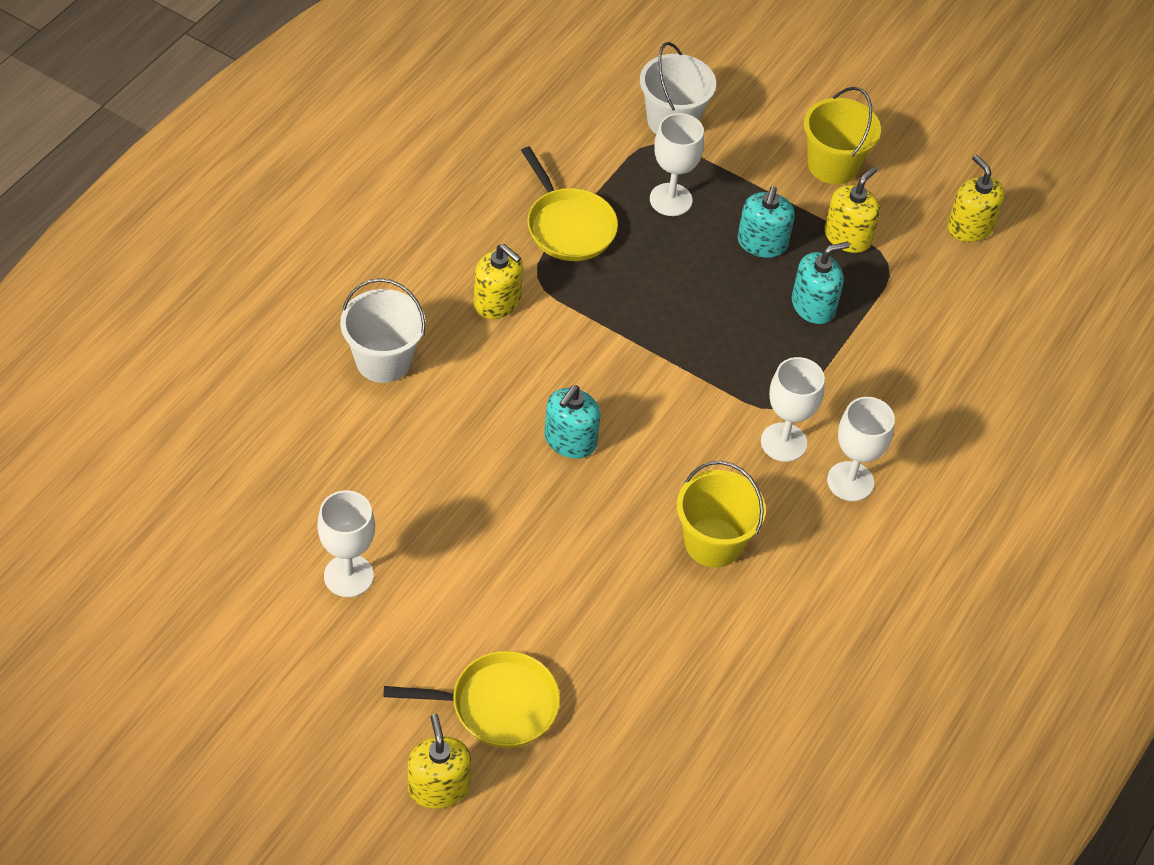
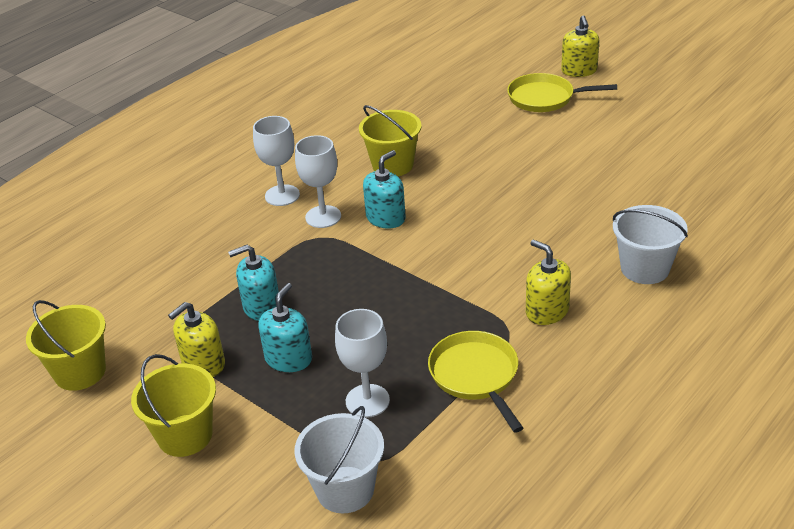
camera: 165 degrees left, 15 degrees down
(348, 576) = (649, 149): white goblet -> none
(570, 440) = (489, 218): turquoise soap dispenser -> turquoise soap dispenser (386, 218)
(970, 227) = (80, 372): yellow soap dispenser -> yellow bucket

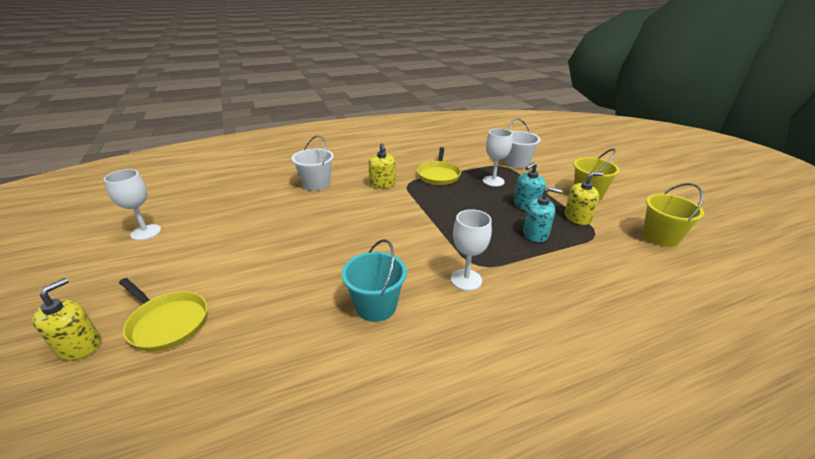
camera: 155 degrees left, 5 degrees down
(282, 195) = (492, 316): white goblet -> white goblet (146, 232)
(386, 218) = (420, 260): turquoise soap dispenser -> none
(393, 165) = (376, 306): yellow bucket -> turquoise bucket

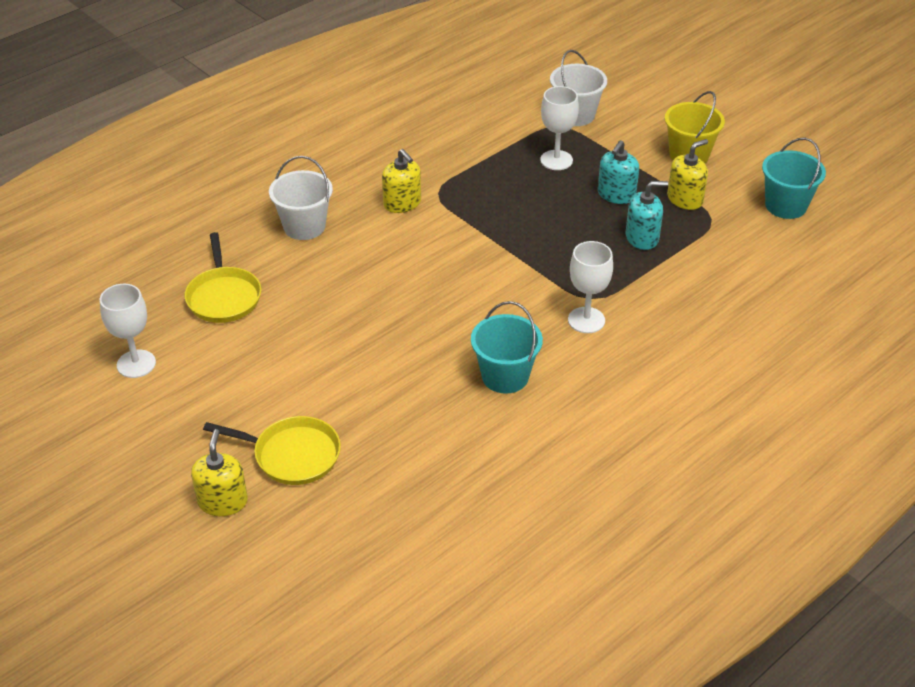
camera: 20 degrees left, 10 degrees up
(438, 175) = (473, 166): yellow pan -> yellow pan (223, 296)
(660, 237) = (785, 206): yellow bucket -> turquoise bucket

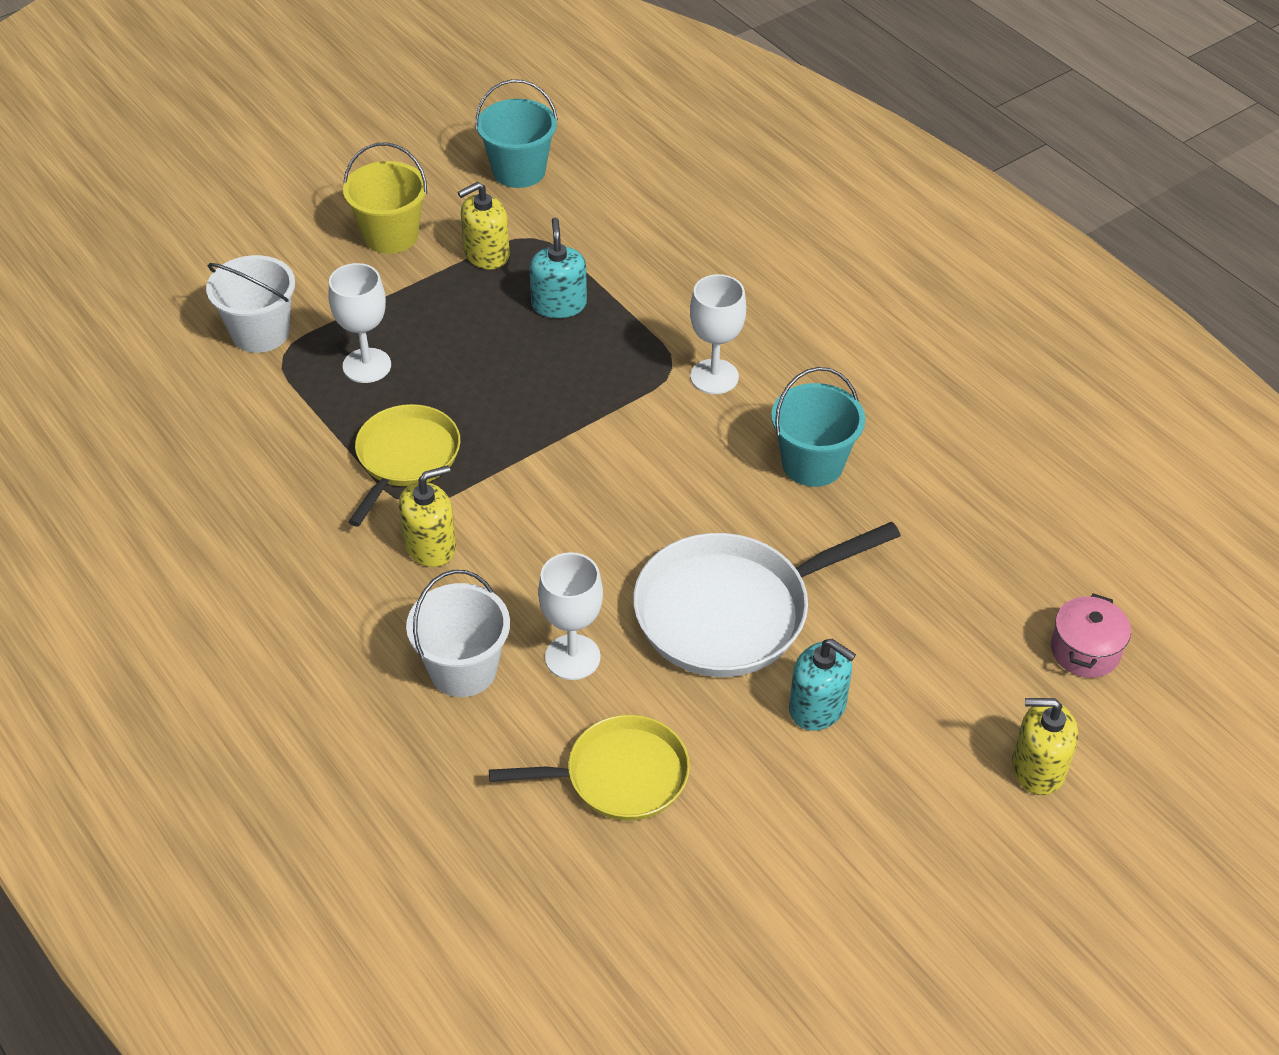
camera: 85 degrees left, 5 degrees up
(136, 364) = (765, 889): white goblet -> white goblet (572, 657)
(292, 455) = (952, 690): yellow pan -> yellow pan (405, 458)
(332, 534) = (1085, 651): none -> pink pot
(358, 339) = (731, 611): none -> white pan
(616, 194) = (461, 316): turquoise soap dispenser -> turquoise soap dispenser (817, 707)
(685, 199) = (486, 254): yellow soap dispenser -> yellow soap dispenser turned 90 degrees counterclockwise

